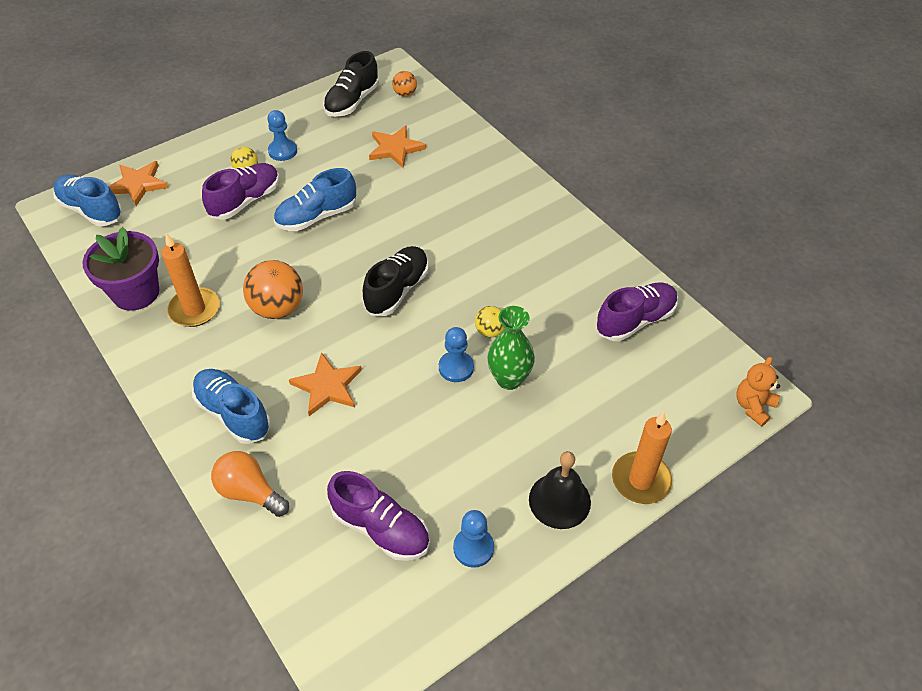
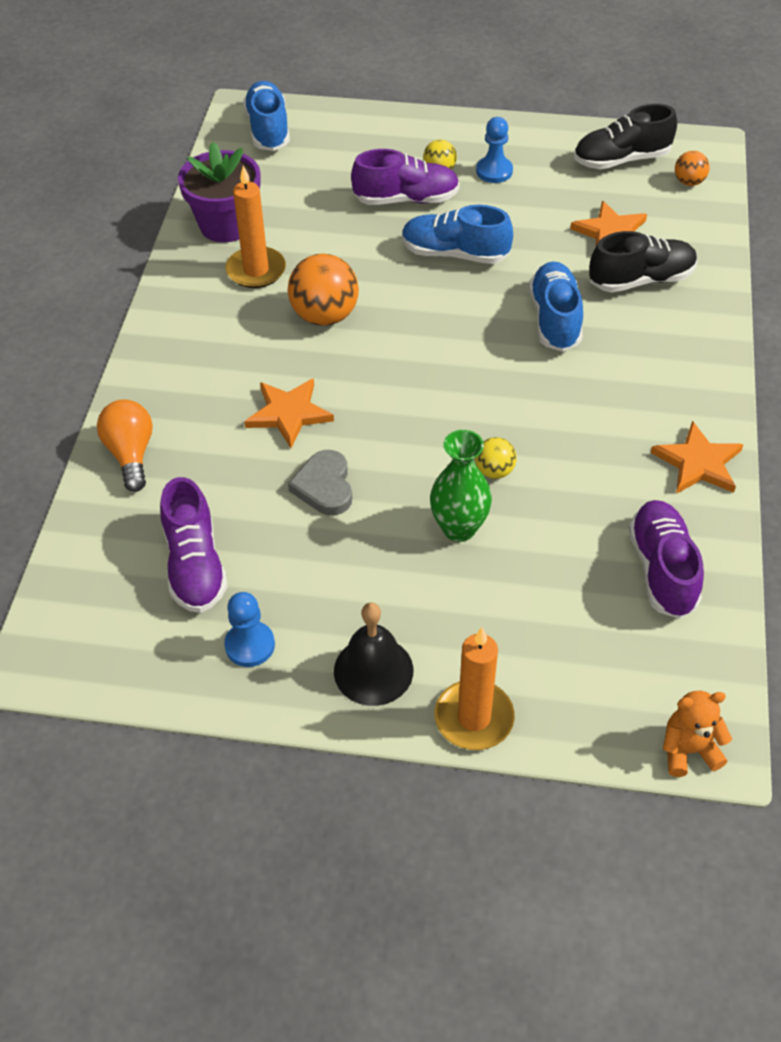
camera: 45 degrees right, 0 degrees up
(138, 184) = (330, 128): orange star -> orange star (698, 463)
(233, 414) = (189, 381): blue shoe -> blue shoe (555, 319)
(397, 290) = (450, 371): black shoe -> black shoe (641, 280)
(403, 414) = (324, 486): none -> grey heart
(456, 367) = (421, 480): blue pawn -> none
(635, 321) = (662, 569): purple shoe -> purple shoe turned 105 degrees counterclockwise

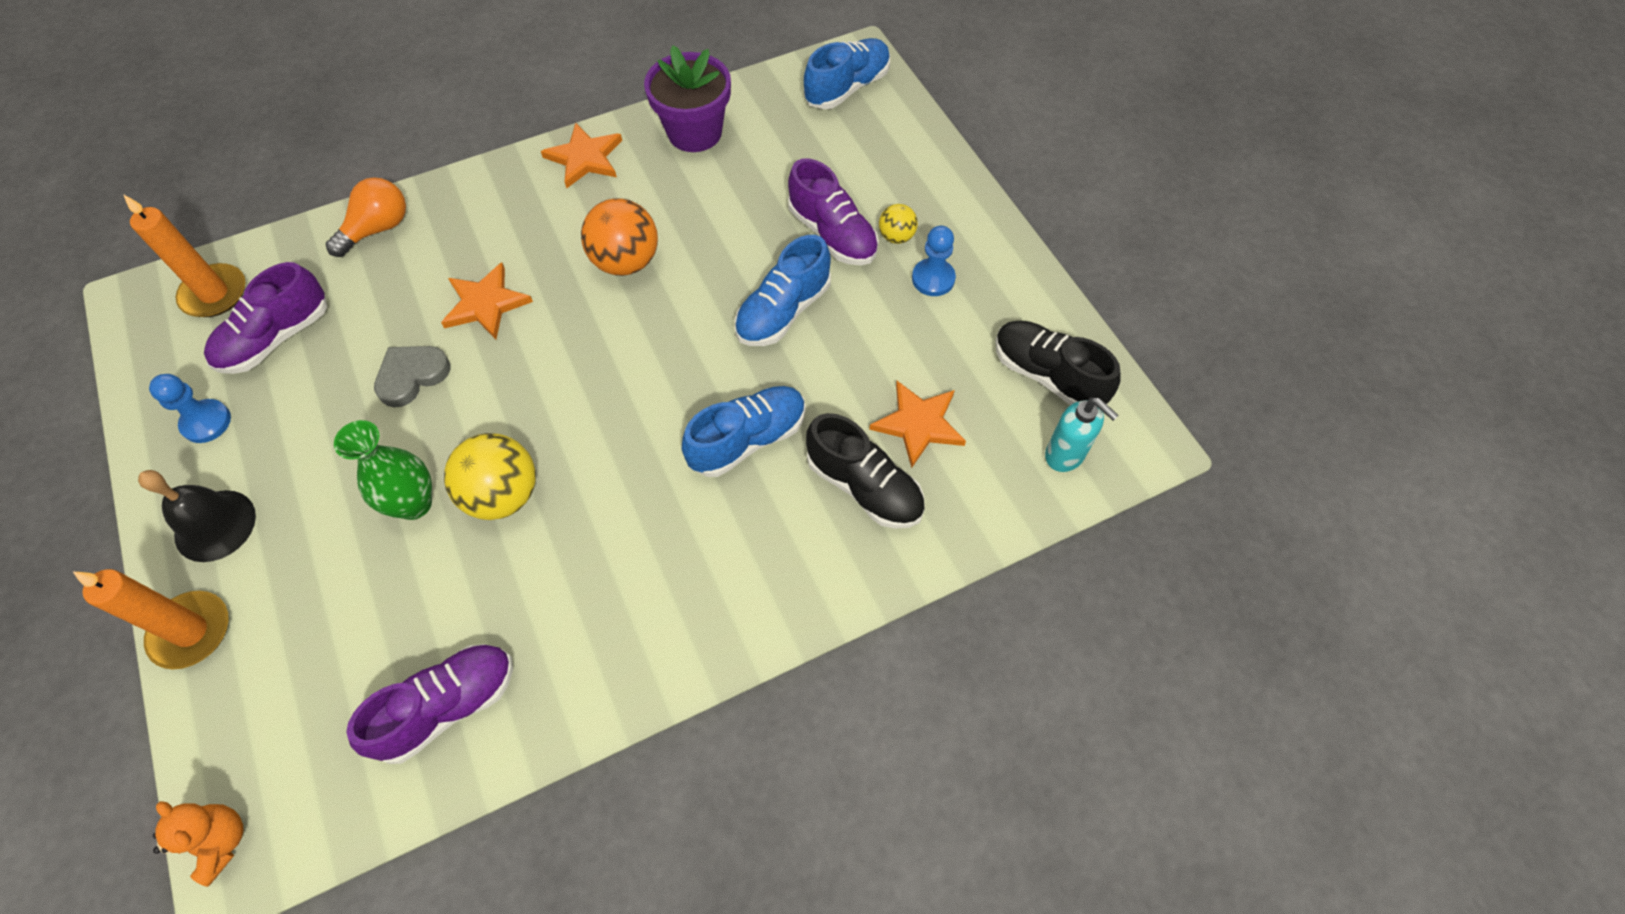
camera: 55 degrees right, 10 degrees up
(256, 270) = (651, 184): orange candle -> orange candle (214, 294)
(455, 254) = (783, 311): blue shoe -> blue shoe turned 120 degrees counterclockwise
(494, 471) = (503, 495): yellow ball -> yellow ball, size x1.88
(689, 182) = (1065, 455): orange ball -> turquoise soap dispenser
(698, 463) = (618, 671): orange star -> orange star (585, 158)

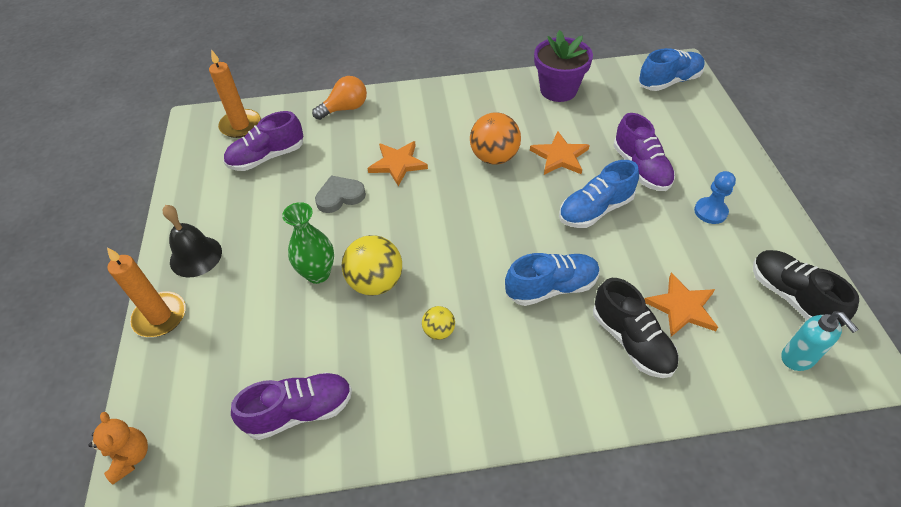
camera: 20 degrees right, 10 degrees down
(206, 422) = (211, 195): blue pawn -> none
(585, 158) = (483, 92): orange star -> orange star (560, 156)
(896, 236) = (687, 179): yellow ball -> yellow ball (439, 331)

